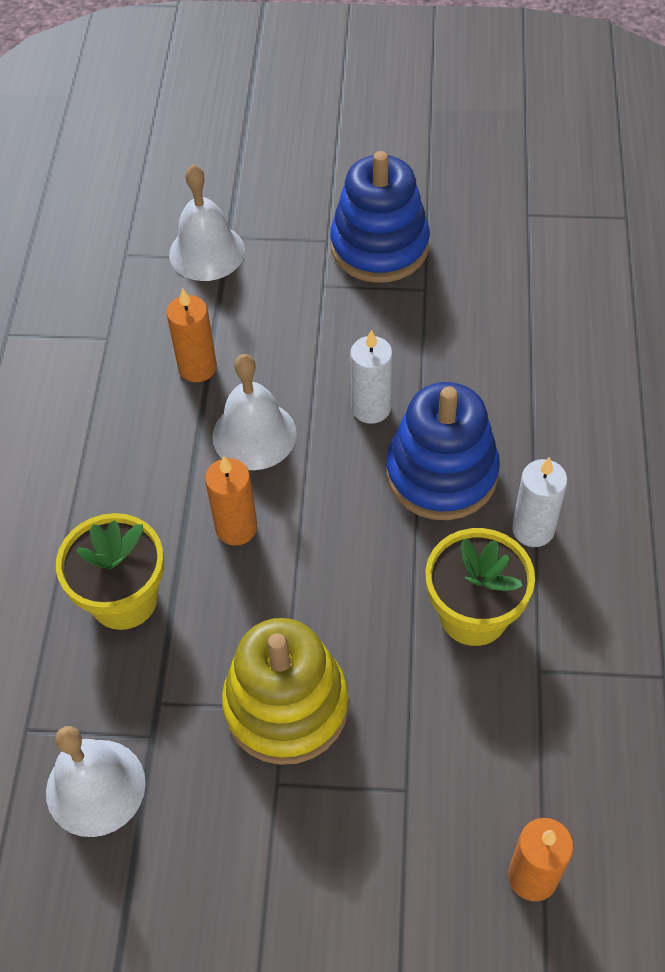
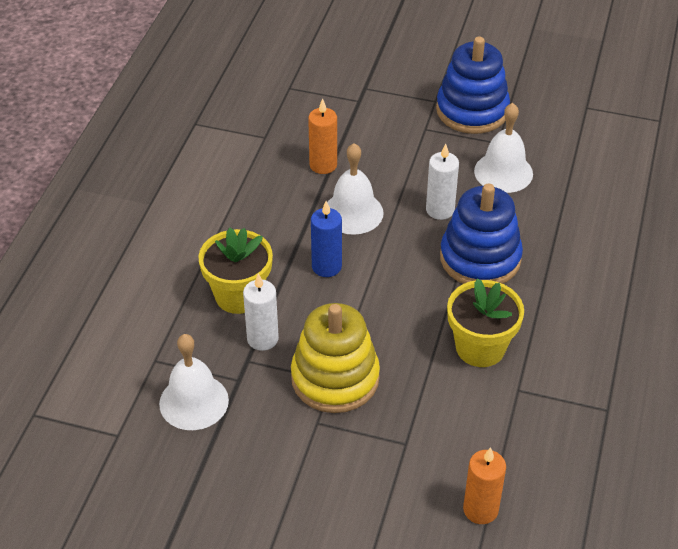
camera: 10 degrees right, 10 degrees down
(207, 252) = (347, 94): white bell -> white bell (503, 172)
(236, 528) = (326, 266): orange candle -> blue candle
(533, 529) = (537, 304): white candle -> white candle (262, 339)

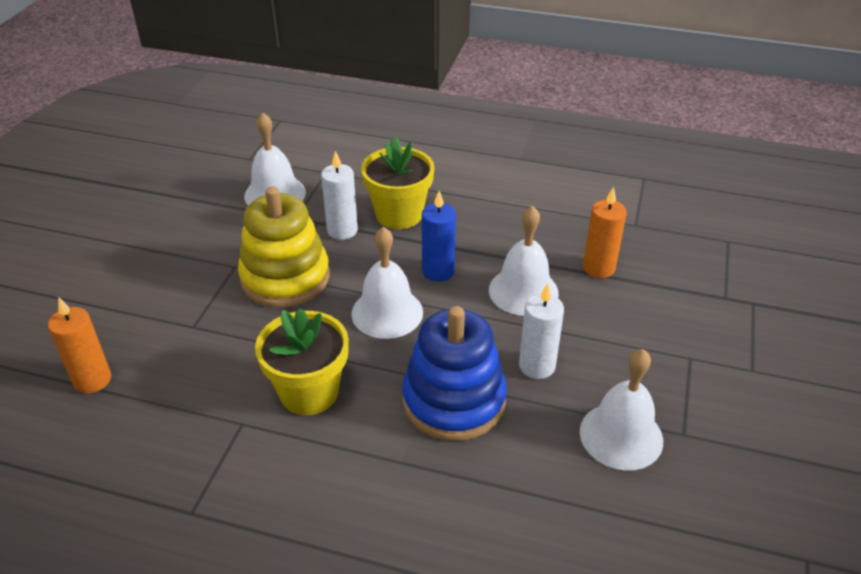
camera: 90 degrees right, 5 degrees down
(382, 301) = (387, 312): none -> white bell
(472, 110) = (745, 408): blue stacking toy -> none

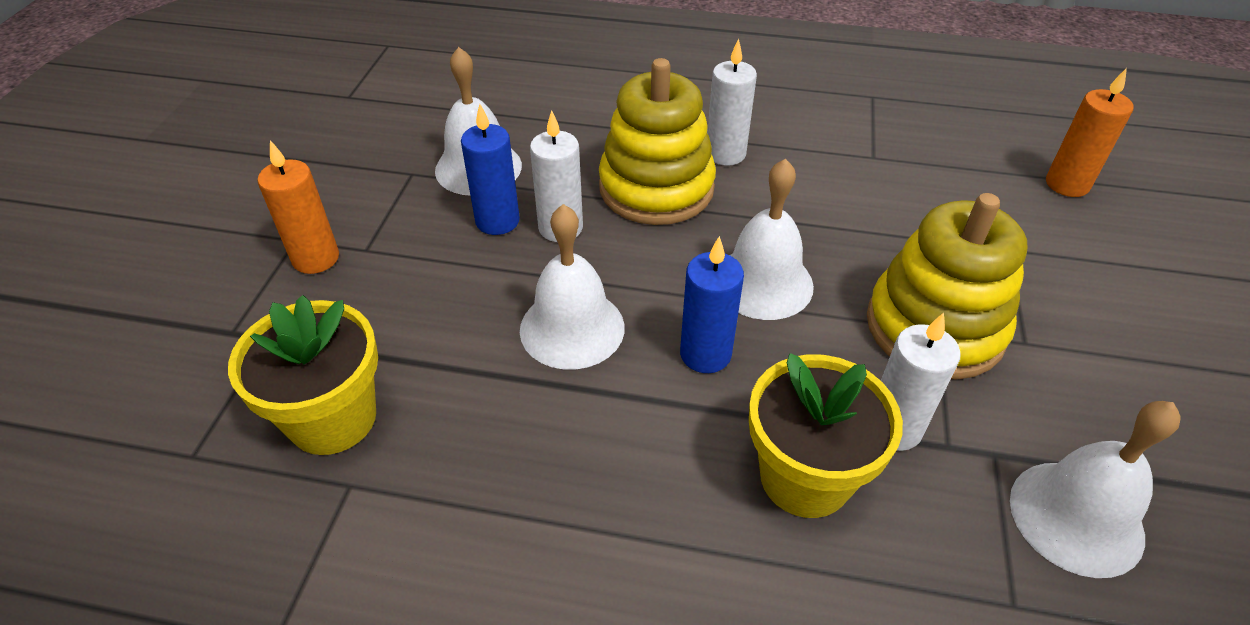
camera: 175 degrees right, 5 degrees up
(309, 392) = (819, 186): yellow flower pot -> yellow flower pot (333, 418)
(381, 436) = (725, 154): none -> white candle
(454, 400) = (656, 188): blue stacking toy -> yellow stacking toy
(590, 376) = (497, 221): none -> blue candle
(598, 268) = (447, 378): orange candle -> orange candle (316, 258)

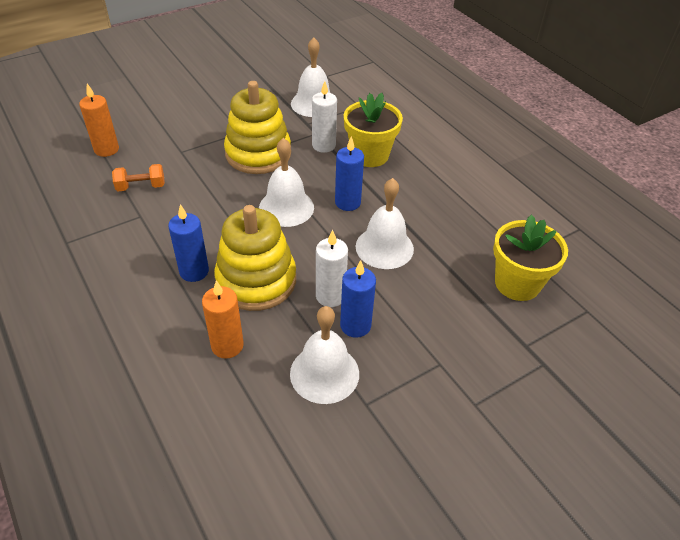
camera: 135 degrees left, 0 degrees up
(316, 258) = (472, 378): orange candle -> orange candle (227, 345)
(725, 154) = (194, 271): white candle -> blue candle
(940, 179) = (141, 187): none -> orange dumbbell

